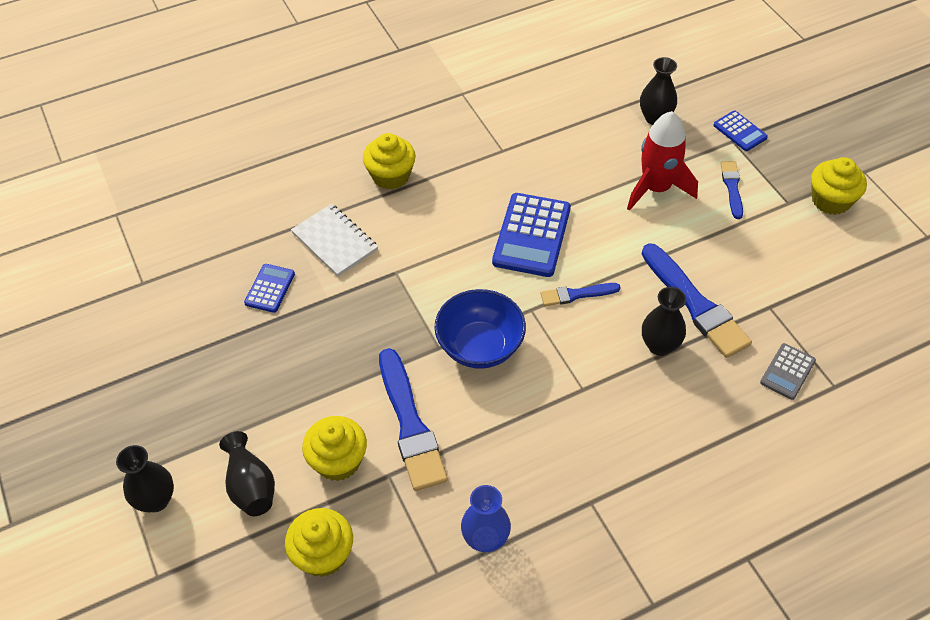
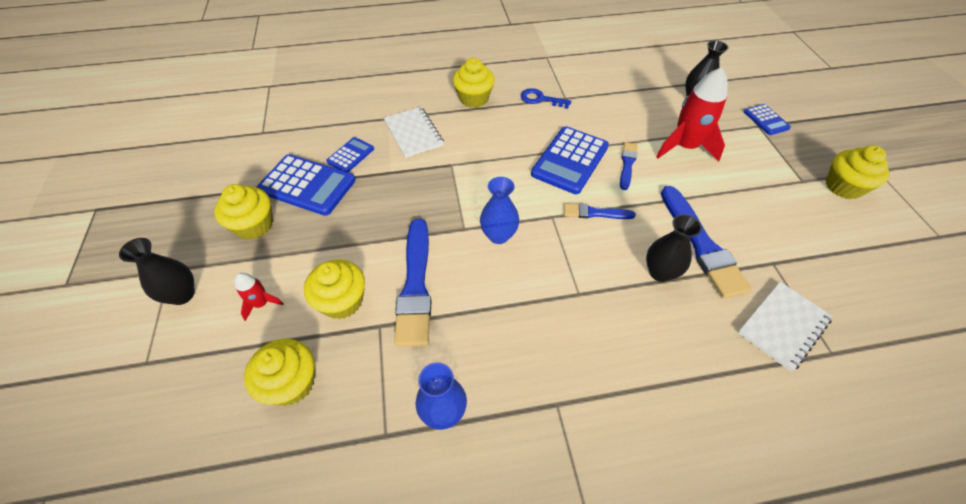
camera: 15 degrees right, 0 degrees up
(196, 403) = (254, 225): none -> yellow cupcake
(235, 339) = (307, 185): none -> blue calculator
(251, 486) = (261, 303): black vase -> red rocket
(473, 159) = (540, 99): none -> blue key
(480, 346) = (498, 235): blue bowl -> blue vase
(732, 187) = (752, 159): blue brush -> blue brush (627, 164)
(787, 372) = (783, 326): grey calculator -> white notebook

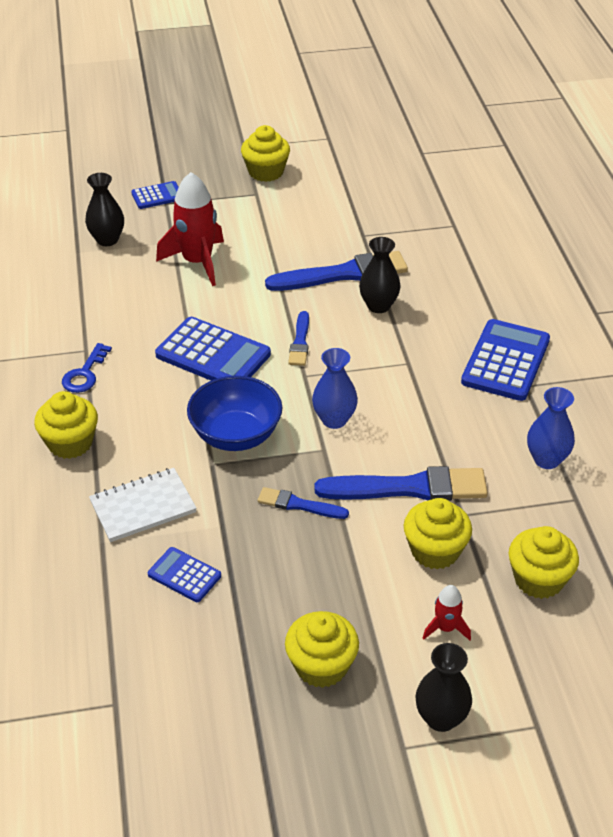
camera: 90 degrees left, 10 degrees down
(307, 185) = (245, 618): blue calculator -> blue calculator (505, 361)
(480, 176) = (236, 435): none -> blue bowl
(627, 164) = (223, 309): blue brush -> blue brush (299, 505)
(783, 326) = (431, 244): white notebook -> none

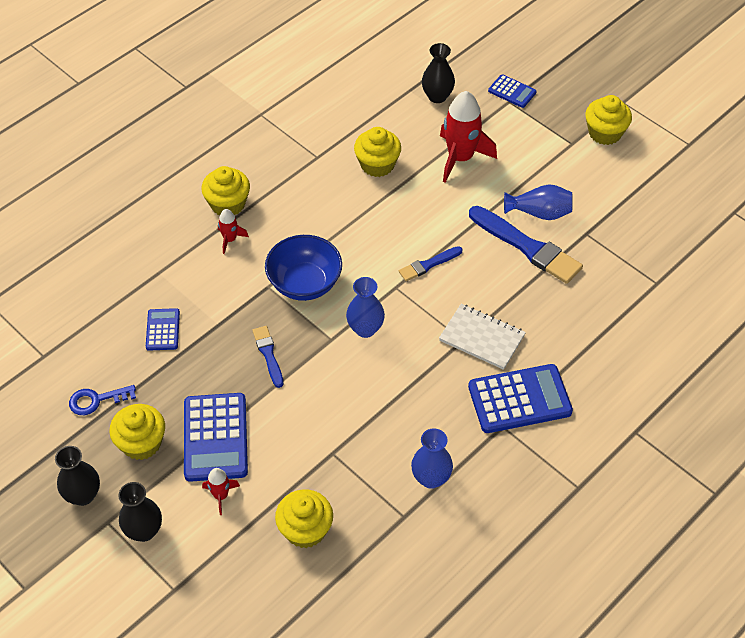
camera: 55 degrees right, 10 degrees up
(85, 374) = (295, 171): blue key -> blue key (96, 400)
(119, 464) = (230, 239): none -> red rocket
(143, 506) = (203, 274): white notebook -> white notebook (482, 338)
(213, 355) = (372, 225): blue calculator -> blue calculator (215, 437)
(312, 249) = (539, 213): none -> blue vase
(378, 306) = (511, 288): black vase -> black vase (83, 495)
(408, 488) = (333, 408): blue brush -> none
(435, 551) = (285, 454): yellow cupcake -> yellow cupcake (377, 164)

